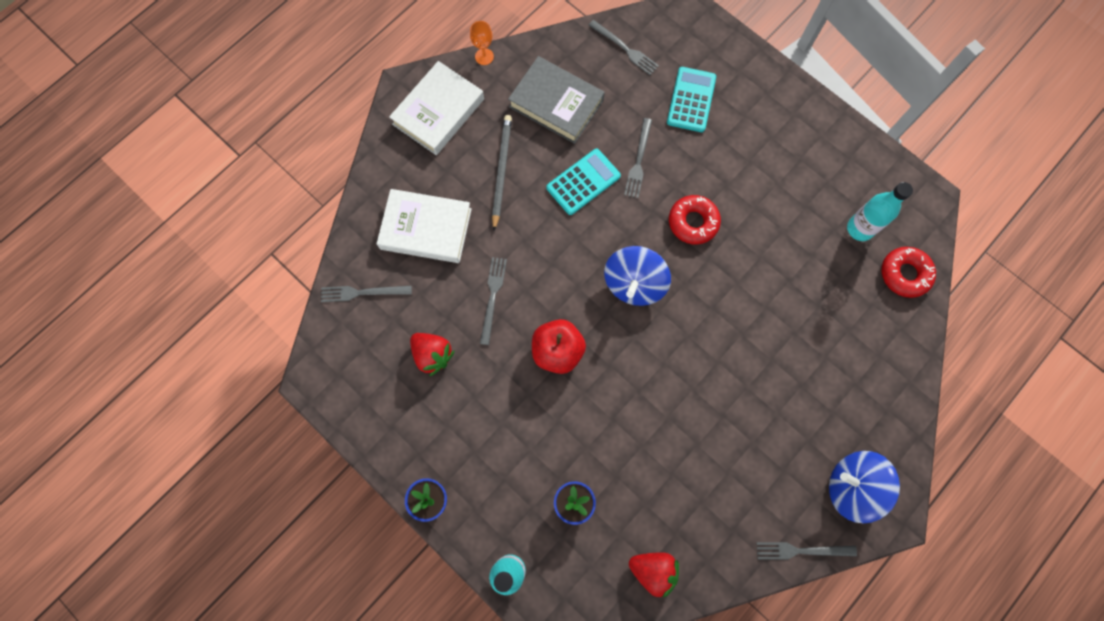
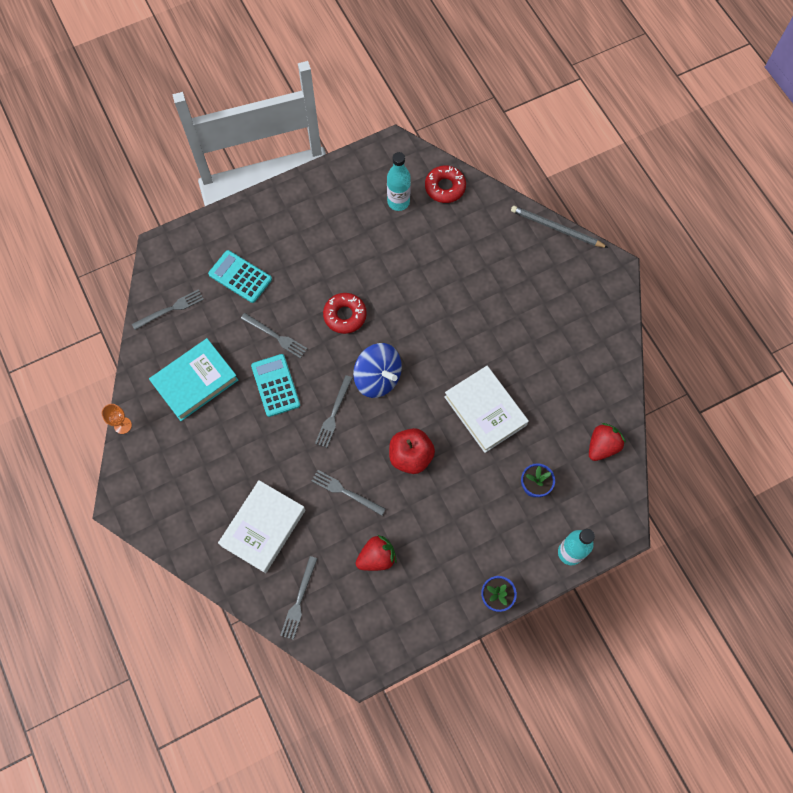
camera: 70 degrees left, 5 degrees down
(438, 112) = (158, 482): white book -> white book (485, 411)
(501, 171) = (237, 447): grey pencil -> grey pencil (556, 228)
(556, 103) = (195, 381): grey book -> turquoise book
(801, 550) = (619, 339): grey fork -> grey fork (334, 414)
(852, 487) = (586, 287): blue spinning top -> none

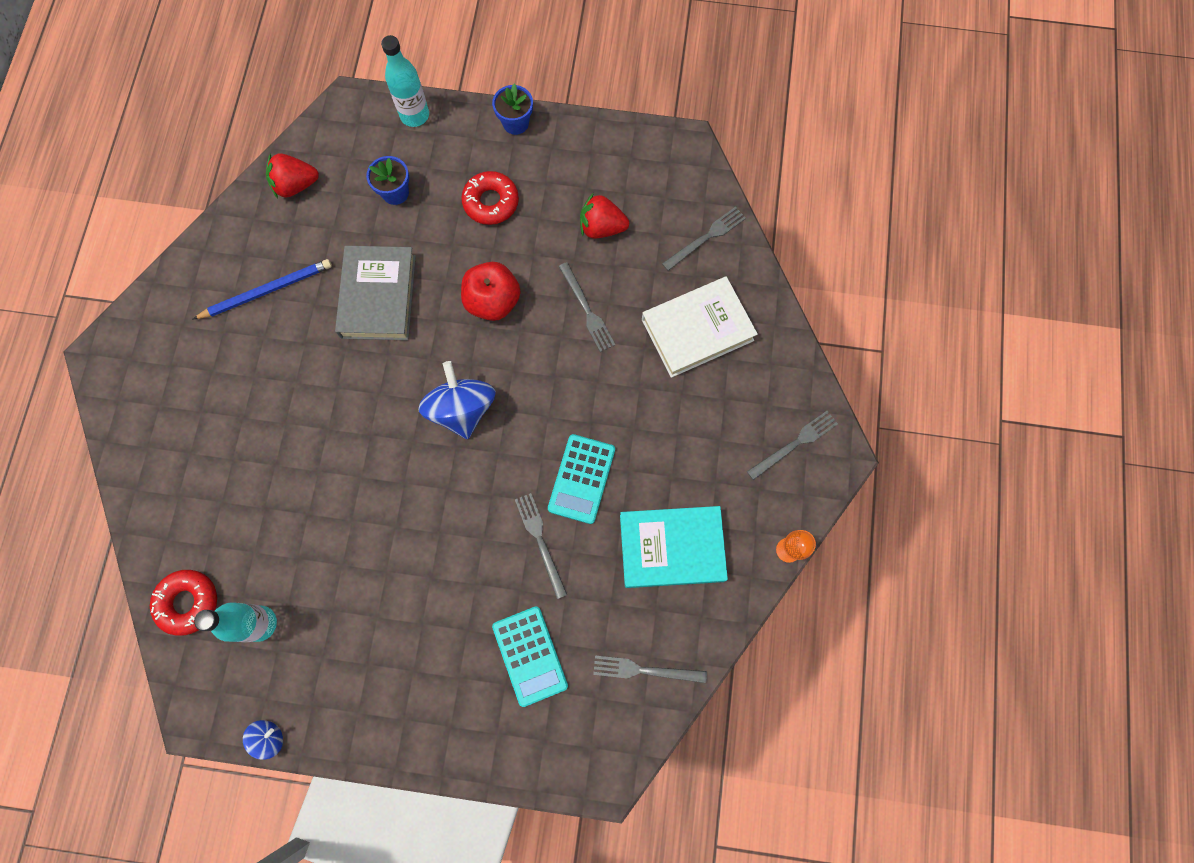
camera: 145 degrees left, 5 degrees up
(334, 414) = (539, 401): grey fork -> grey fork (794, 444)
(345, 315) = (442, 511): red donut -> red donut (491, 202)
(349, 159) = (269, 738): none -> blue spinning top
(485, 411) = (378, 296): white book -> grey book
(556, 228) = (113, 450): grey pencil -> none
(556, 368) = (267, 291): none -> blue pencil

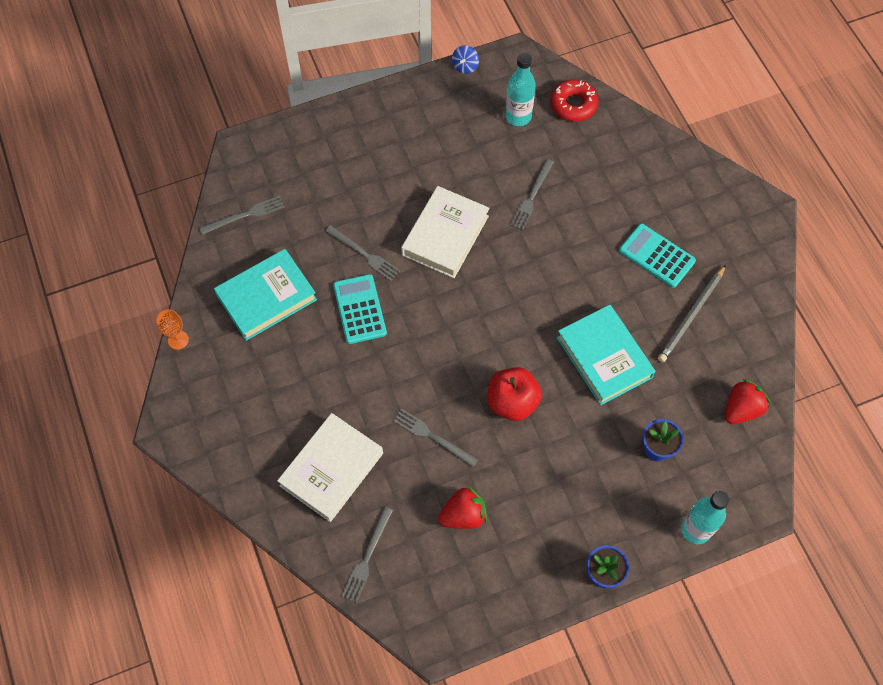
camera: 150 degrees right, 10 degrees down
(267, 291) = (691, 316): blue pencil -> grey pencil
(378, 296) = (604, 357): grey book -> turquoise book
(442, 515) = (445, 235): none -> white book
(462, 409) = (480, 310): blue spinning top -> none
(491, 202) = (572, 485): red donut -> none
(530, 655) = (329, 185): turquoise calculator -> turquoise calculator (656, 256)
(794, 444) = (207, 419): grey fork -> grey fork (531, 197)

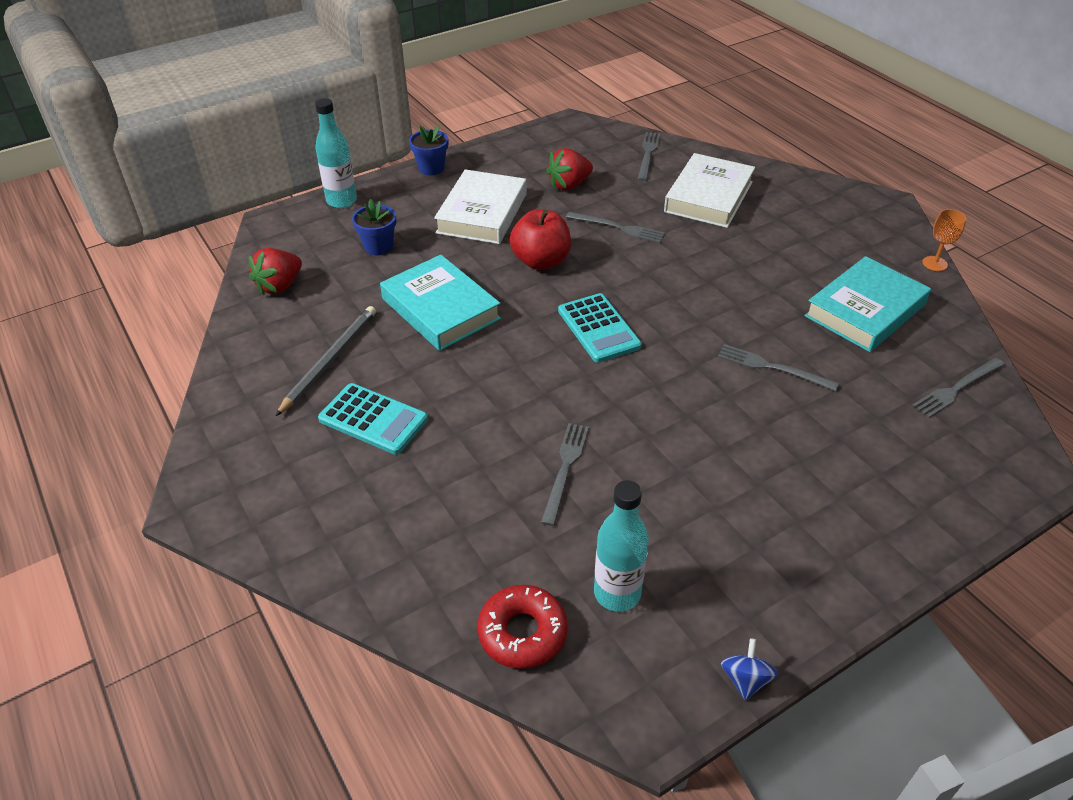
camera: 170 degrees right, 20 degrees down
(359, 309) = (748, 314): turquoise calculator -> turquoise calculator (598, 328)
(445, 235) = (674, 403): white book -> white book (482, 213)

